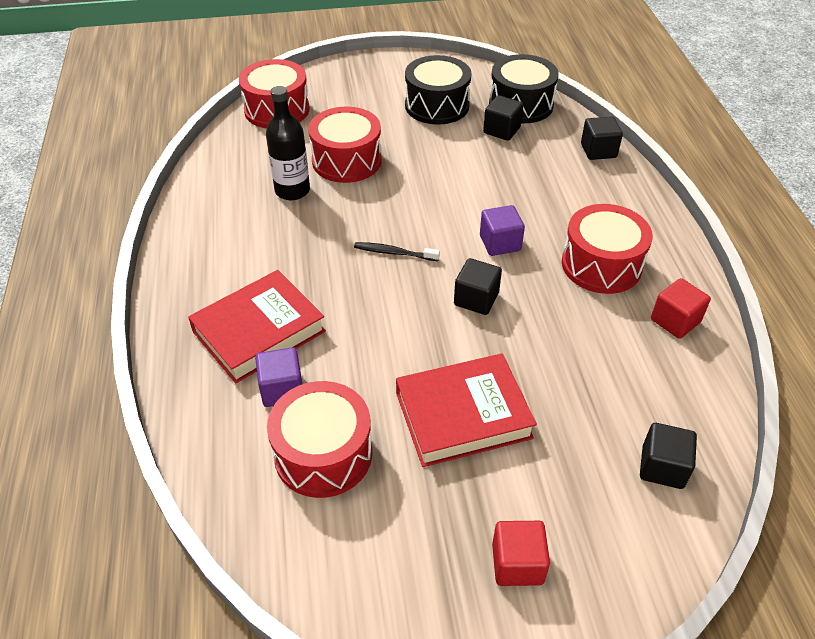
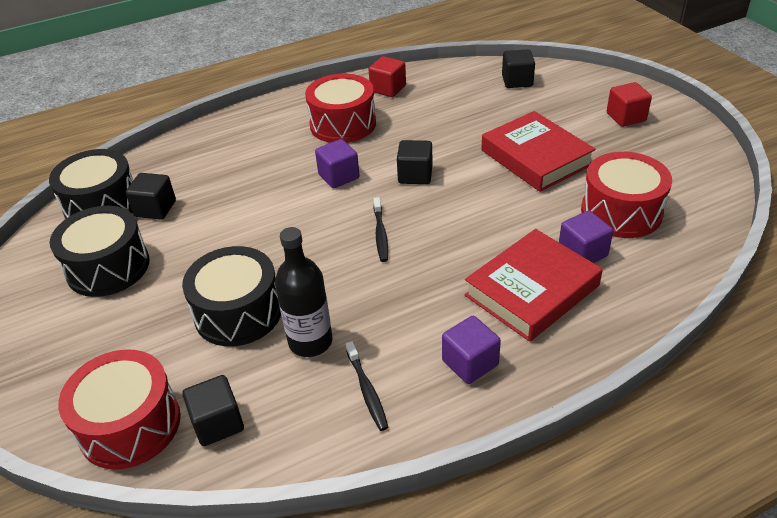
camera: 105 degrees left, 5 degrees down
(211, 267) = (470, 363): none -> purple cube
(227, 209) = (367, 390): none -> black toothbrush
(259, 331) = (532, 290): red book -> red book turned 75 degrees counterclockwise
(346, 160) = (238, 312): red drum -> black drum
(598, 151) = (182, 146): black cube -> black cube (218, 423)

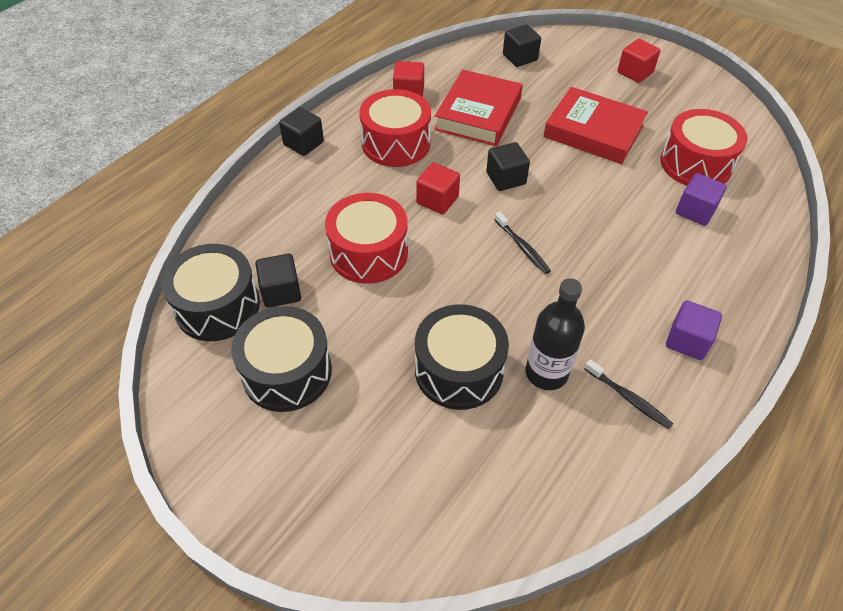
camera: 30 degrees left, 10 degrees up
(130, 425) = (453, 520): red drum -> red drum (368, 253)
(218, 423) = (530, 482): black cube -> black cube (303, 143)
(339, 176) = (437, 200): purple cube -> red cube
(532, 290) = (683, 258): red book -> red book (478, 114)

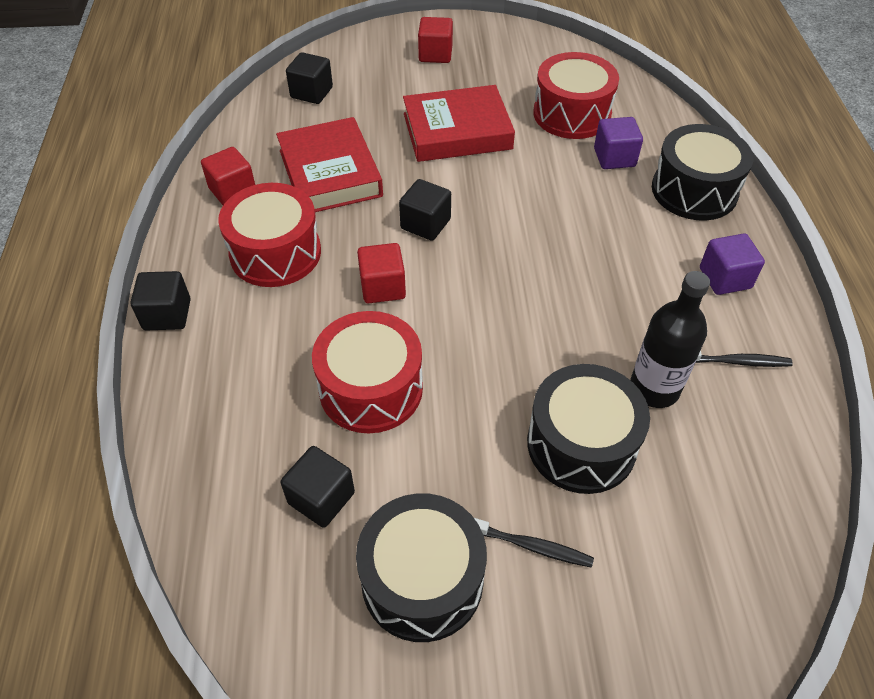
camera: 40 degrees left, 0 degrees up
(217, 306) = (265, 570): black drum -> black drum (694, 190)
(522, 247) = (511, 283): black toothbrush -> black toothbrush (531, 546)

